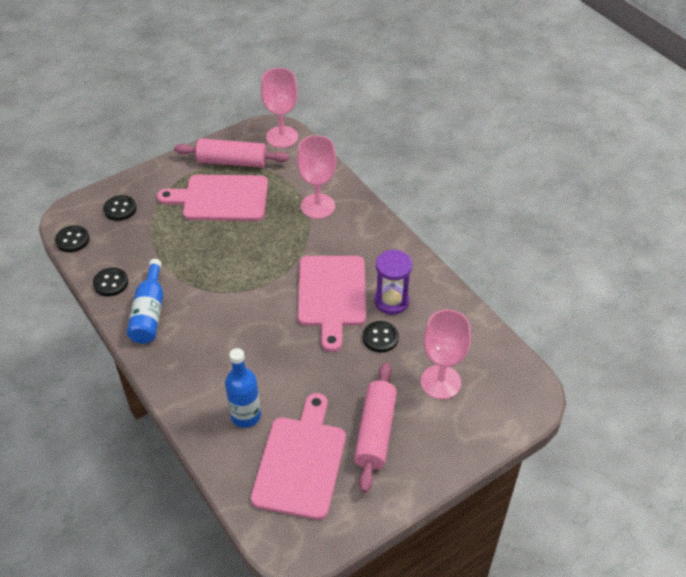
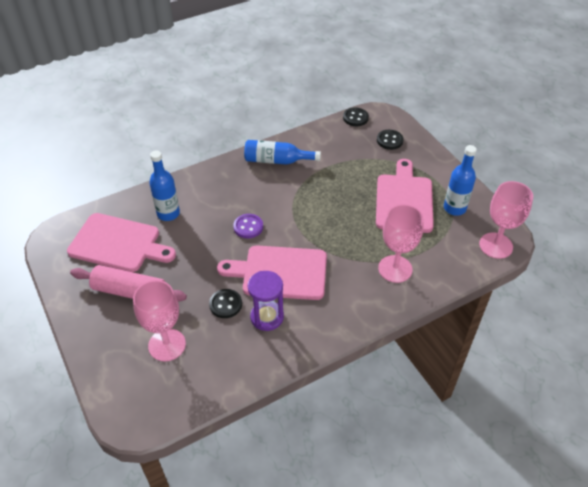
camera: 95 degrees right, 0 degrees up
(111, 283) = (309, 139): black button -> none
(232, 161) = (454, 208): pink rolling pin -> blue bottle
(266, 330) = (248, 227): none -> purple button

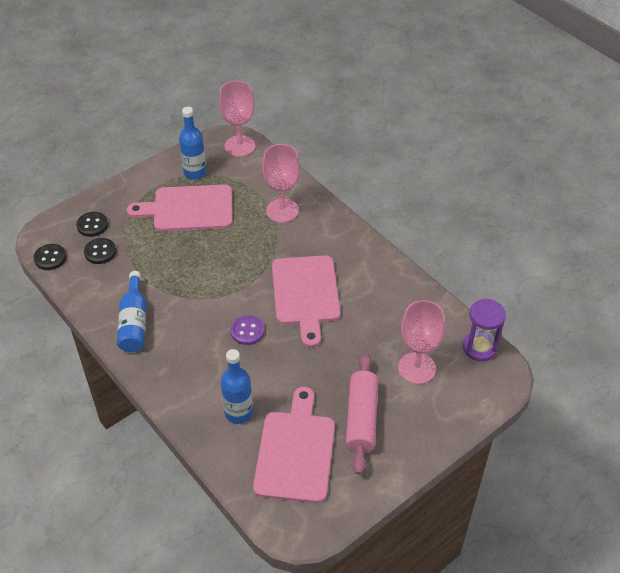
camera: 100 degrees left, 0 degrees up
(225, 304) = (356, 331): black button -> black button (100, 252)
(267, 317) = (362, 296): purple hourglass -> purple hourglass (479, 347)

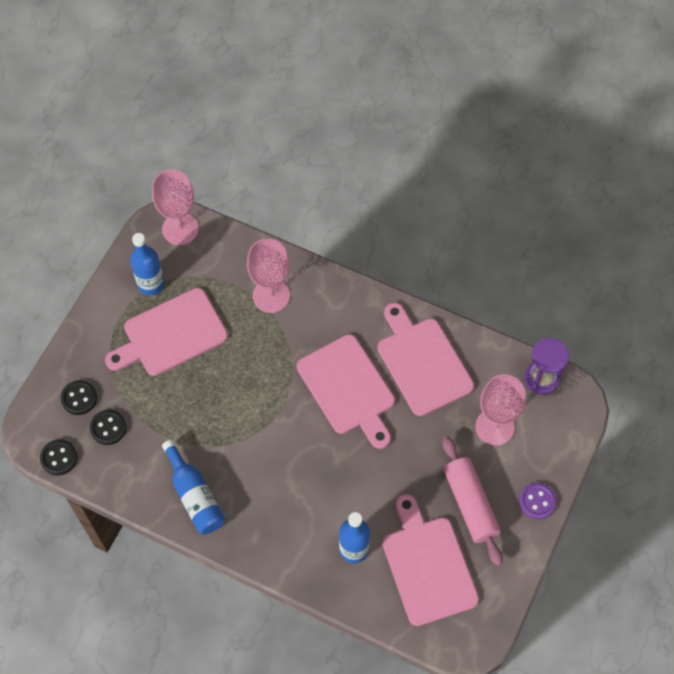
camera: 25 degrees left, 15 degrees up
(247, 331) = (313, 456): purple button -> purple button (537, 501)
(379, 298) = (422, 362): none -> pink cutting board

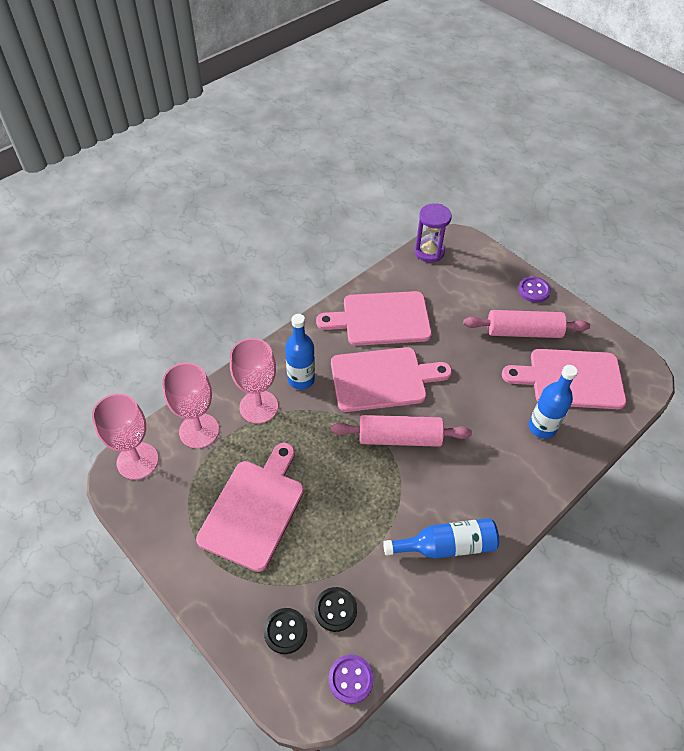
camera: 70 degrees left, 10 degrees down
(59, 458) = (351, 679): black button -> purple button
(151, 284) = (185, 509): blue bottle -> blue bottle (301, 379)
(171, 334) = (254, 509): pink cutting board -> pink cutting board turned 150 degrees counterclockwise
(287, 424) = (399, 438): none -> pink rolling pin
(494, 427) = (460, 293): pink goblet -> pink goblet (199, 430)

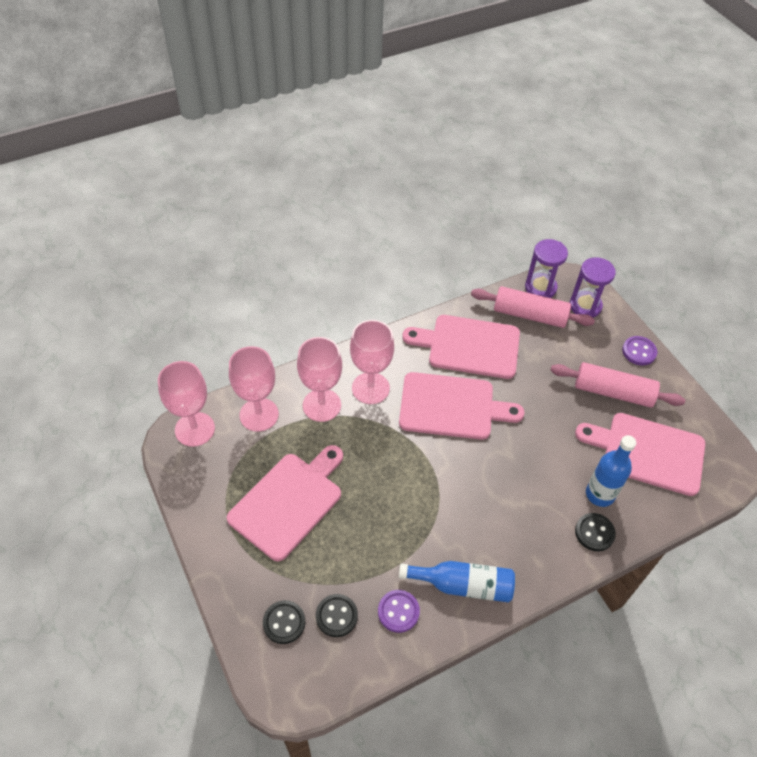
camera: 15 degrees right, 0 degrees up
(301, 379) = (370, 388): blue bottle -> pink goblet
(351, 679) = (331, 684): purple button -> purple button (398, 611)
(399, 438) = (450, 469): pink rolling pin -> pink rolling pin (529, 315)
(474, 260) = (585, 306): none -> purple hourglass
(548, 464) = (594, 533): none -> black button

